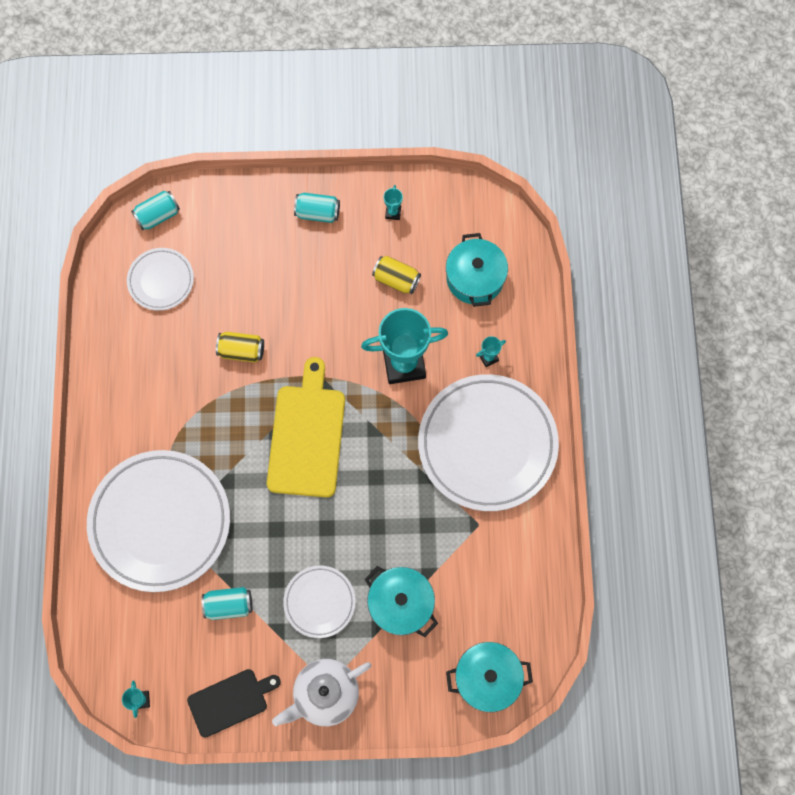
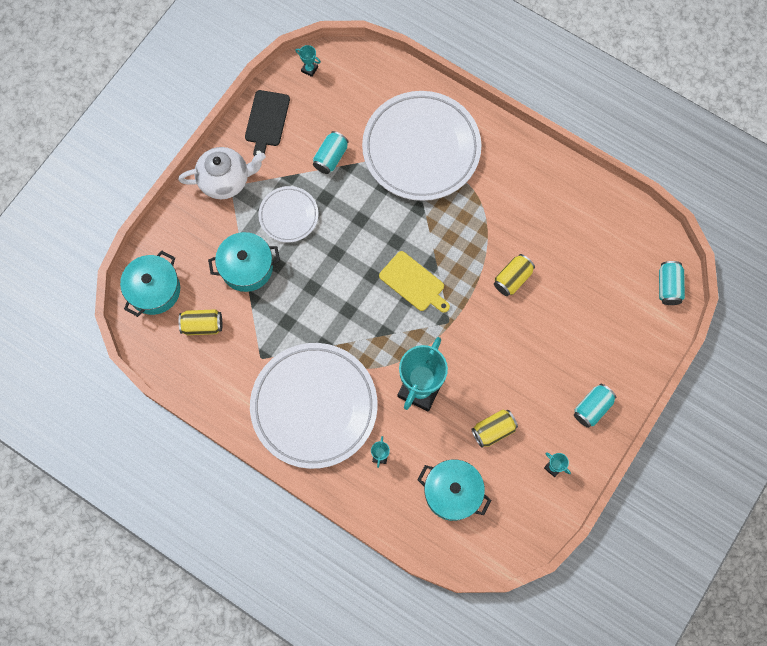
camera: 125 degrees right, 0 degrees up
(161, 280) = (610, 256): white plate -> none
(306, 436) = (414, 283): yellow cutting board -> yellow cutting board, size x0.61
(325, 694) = (225, 180): white teapot -> white teapot turned 75 degrees clockwise
(487, 603) = (202, 325): none -> yellow can

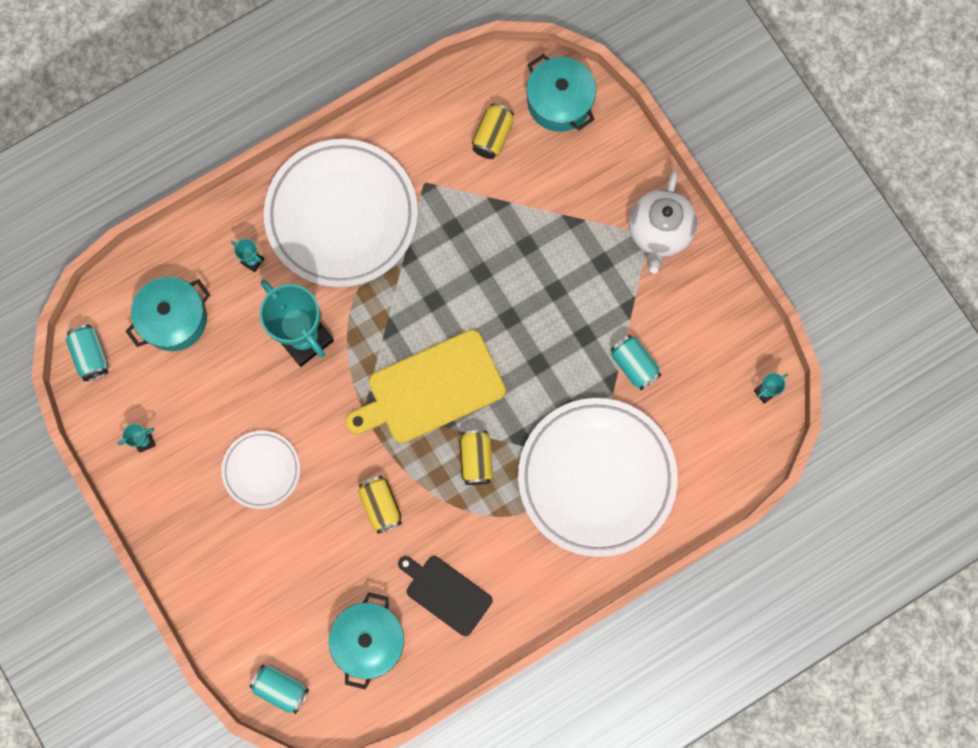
camera: 115 degrees right, 5 degrees up
(246, 267) = (539, 211): turquoise pot -> turquoise pot (369, 640)
(267, 121) = (716, 311): black cutting board -> black cutting board (446, 593)
(288, 215) = (581, 284): white plate -> white plate (261, 470)
(414, 283) = (431, 389): yellow cutting board -> yellow cutting board, size x1.63
(493, 430) = (218, 396): yellow can -> yellow can (476, 459)
(592, 408) = (186, 519): turquoise can -> turquoise can (91, 355)

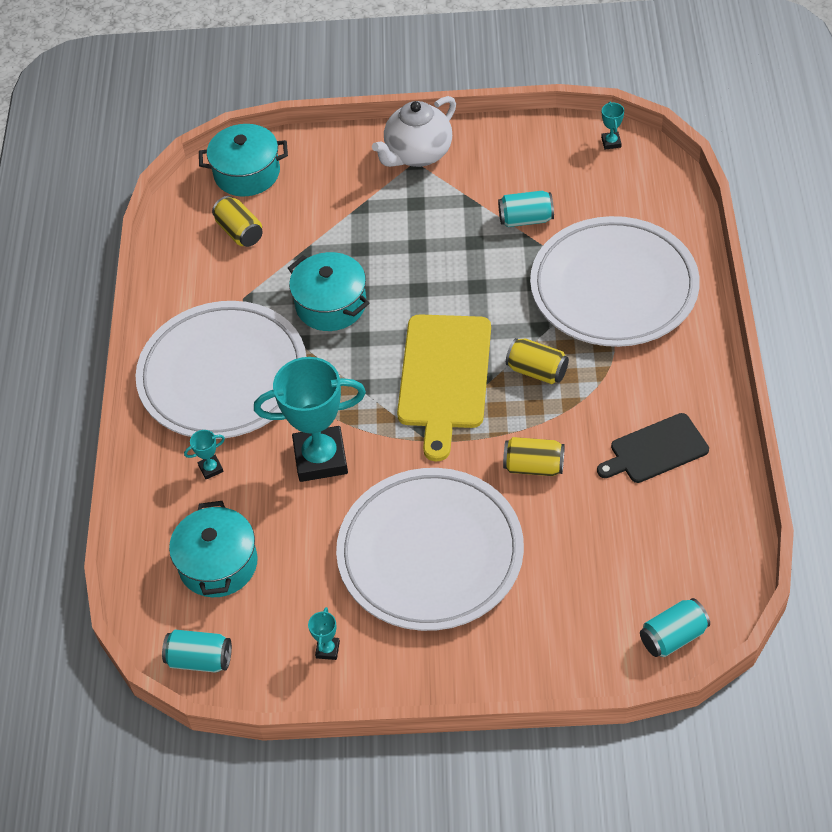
camera: 55 degrees left, 25 degrees down
(261, 470) = (430, 554): white plate -> white plate, size x2.01
(369, 640) = (666, 535): turquoise pot -> turquoise pot (331, 304)
(659, 232) = (417, 154): white teapot -> white teapot turned 90 degrees clockwise

